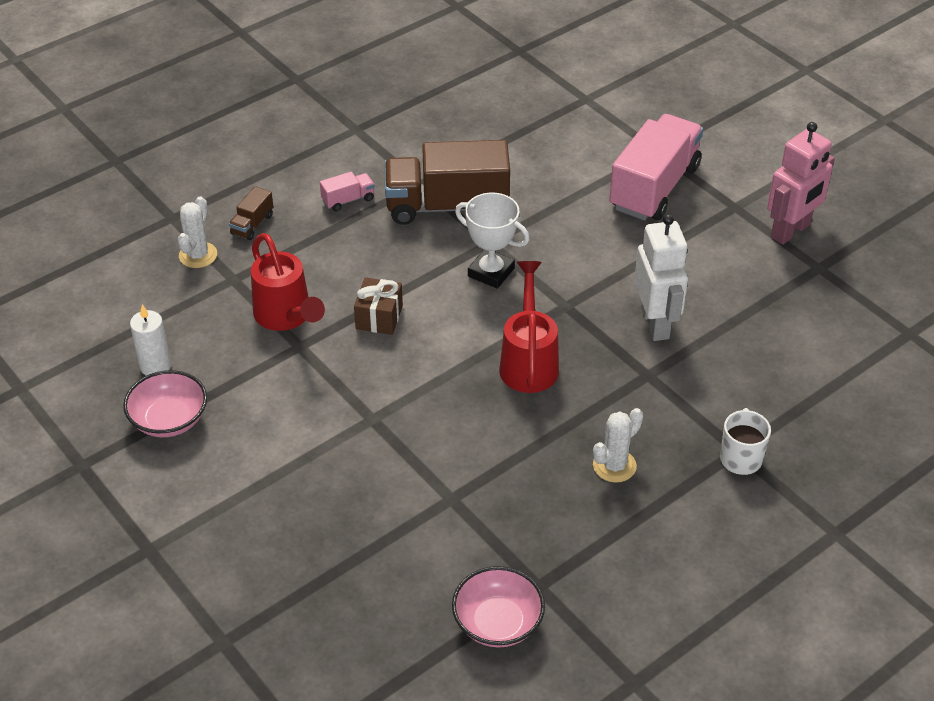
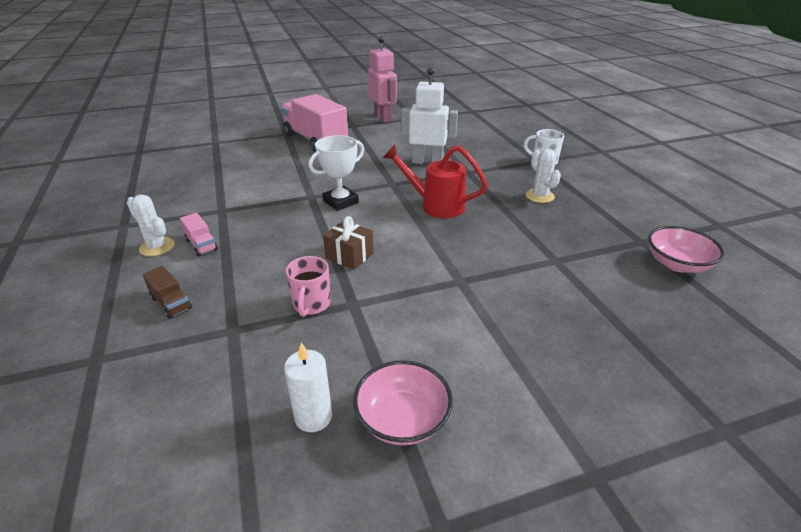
camera: 70 degrees left, 10 degrees down
(198, 255) = (174, 349): white cactus -> white cactus (157, 247)
(286, 317) = (311, 305): red watering can -> pink mug
(348, 200) = (201, 245): pink truck -> pink truck turned 150 degrees clockwise
(447, 206) = (258, 205): brown truck -> none

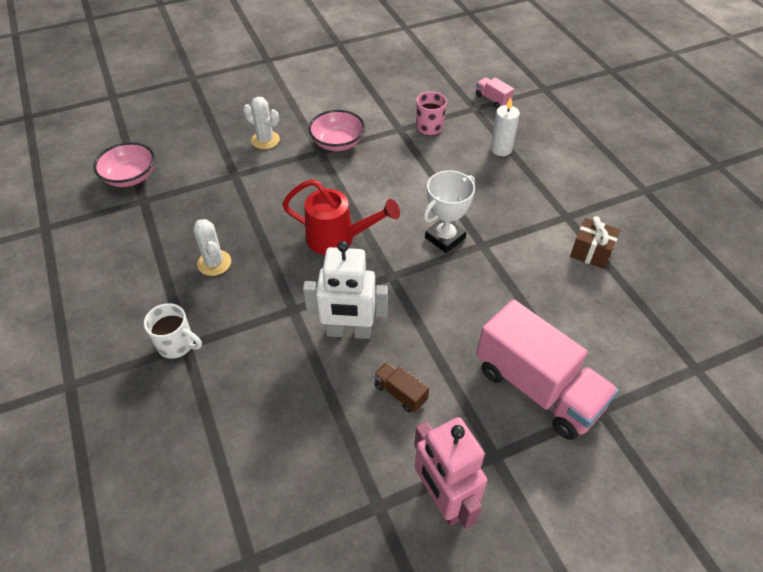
camera: 175 degrees right, 15 degrees up
(157, 247) = (588, 168): white cactus -> white cactus (265, 140)
(171, 303) = (530, 122): brown truck -> brown truck (400, 393)
(201, 245) = (551, 172): pink truck -> pink truck (492, 100)
(313, 417) = (404, 72): white candle -> white candle (501, 149)
(349, 256) = (414, 169): brown gift -> brown gift (591, 252)
(402, 419) = (357, 73): pink bowl -> pink bowl (337, 143)

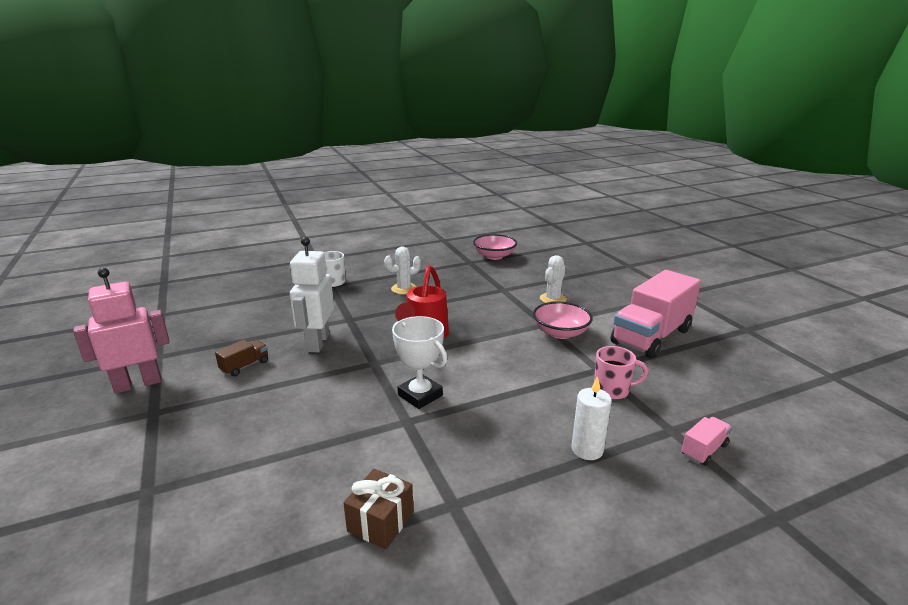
camera: 90 degrees right, 25 degrees down
(537, 388) = (202, 446): pink truck -> pink truck (651, 336)

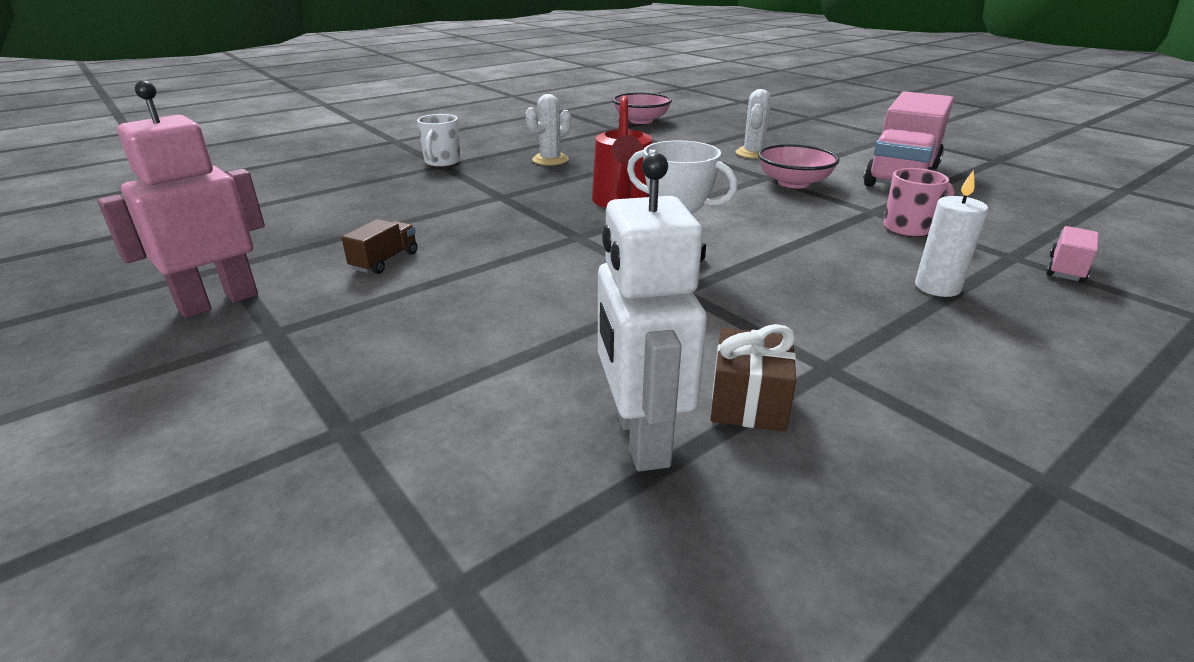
camera: 15 degrees left, 5 degrees up
(317, 342) = (476, 224): white robot -> white robot (640, 438)

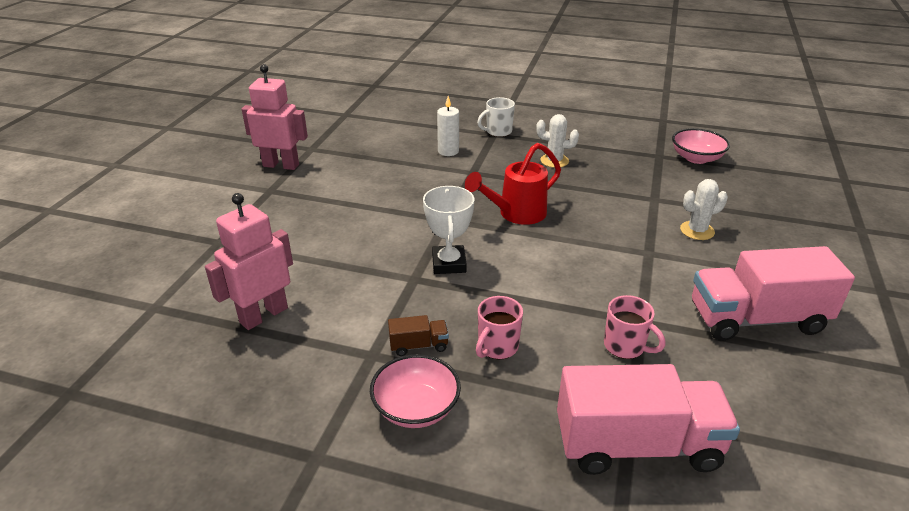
camera: 55 degrees right, 5 degrees up
(385, 261) = (355, 181): brown truck -> brown truck (418, 345)
(640, 438) = (263, 315): white robot -> pink robot
(748, 402) = (315, 337): brown gift -> none
(793, 183) = (653, 268): pink bowl -> pink bowl (416, 408)
(868, 284) = (497, 347): none -> pink mug
(937, 287) = (525, 379): white candle -> white candle (448, 151)
(1066, 269) = (637, 445): pink truck -> pink truck, size x2.37

